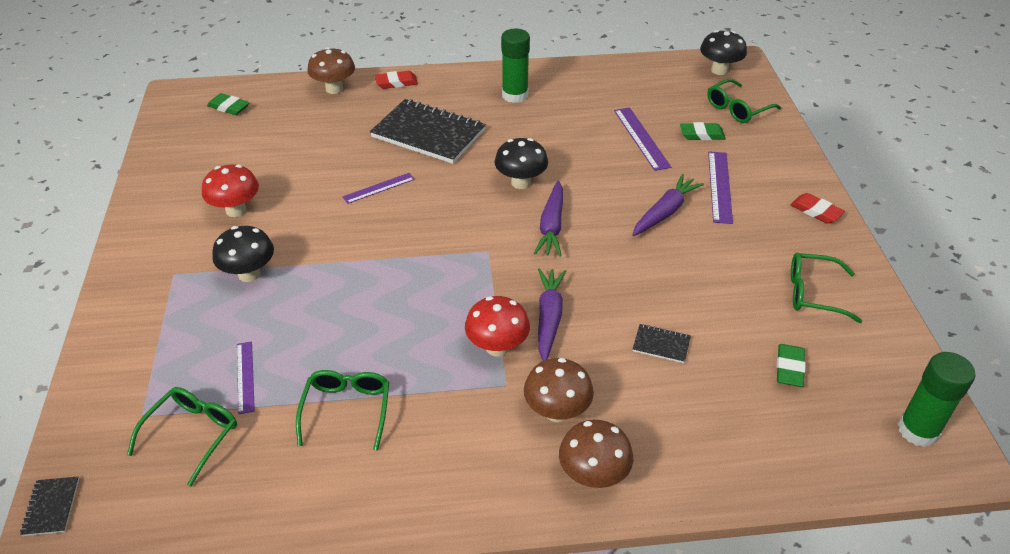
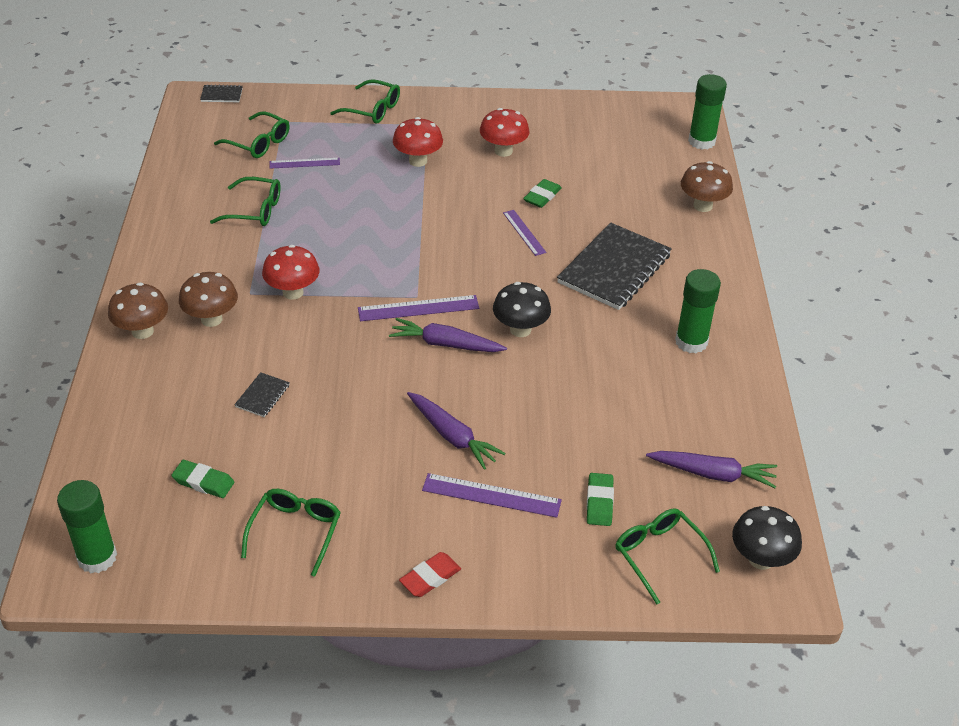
camera: 95 degrees right, 0 degrees up
(130, 326) = (373, 110): none -> green glasses
(229, 107) = (667, 140): green eraser -> green eraser (542, 196)
(233, 89) = (701, 141): none -> green glue stick
(249, 274) = (418, 161): black mushroom -> red mushroom
(396, 82) = (717, 250): red eraser -> none
(549, 318) = (317, 327): purple carrot -> purple carrot (713, 474)
(641, 138) = (595, 441): purple ruler -> purple ruler (418, 308)

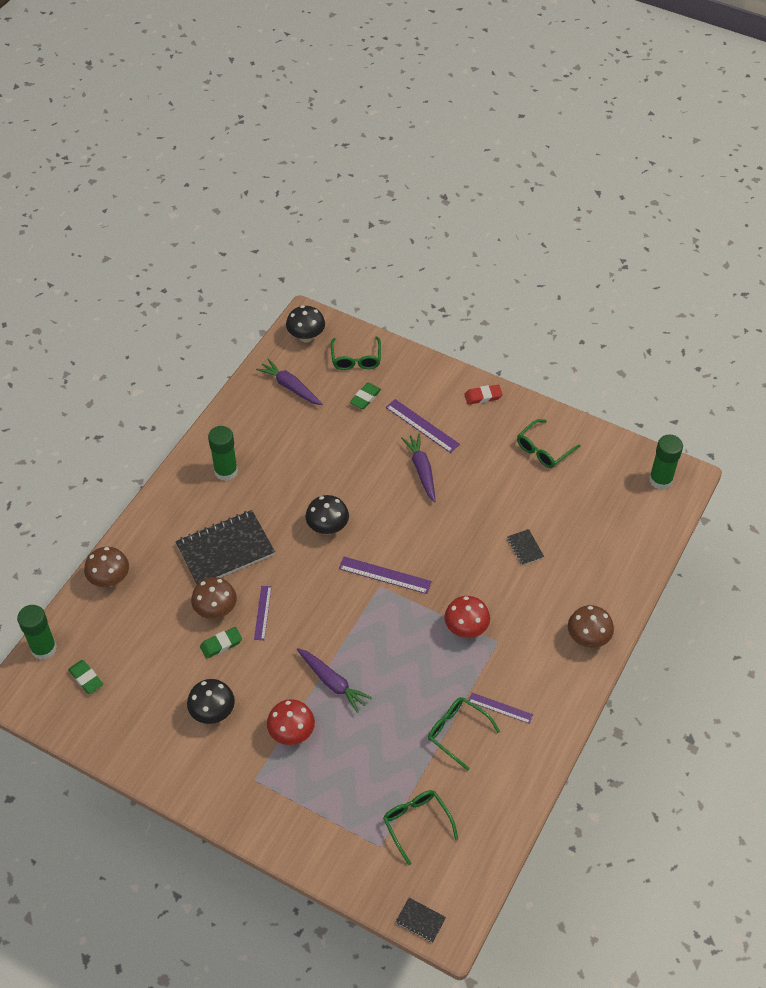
camera: 150 degrees left, 10 degrees up
(203, 482) = (585, 502): green eraser -> green eraser (86, 678)
(211, 319) = (535, 628): brown mushroom -> brown mushroom (216, 610)
(262, 396) = (525, 548): black notebook -> black notebook turned 75 degrees counterclockwise
(304, 163) = (389, 775): purple ruler -> purple ruler (500, 708)
(373, 110) = (289, 825): green glasses -> none
(445, 344) = (384, 537): purple carrot -> purple carrot (332, 682)
(503, 151) = (213, 712): red mushroom -> black mushroom

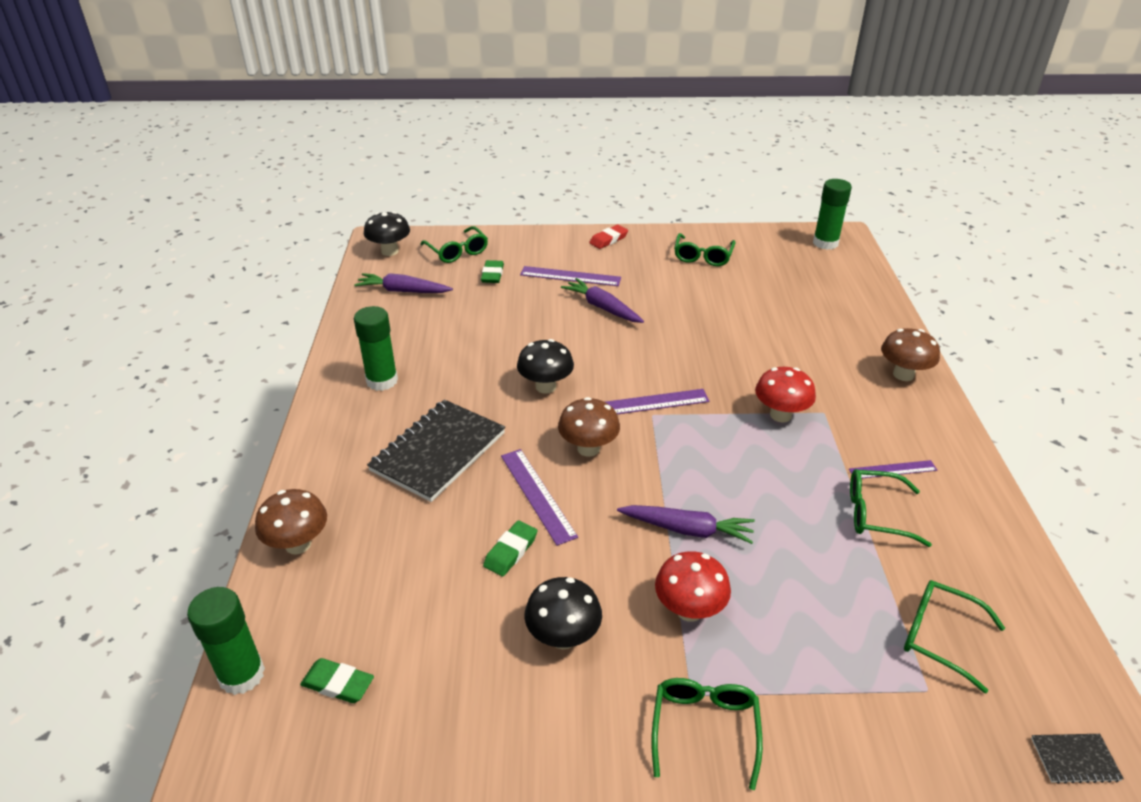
camera: 30 degrees left, 15 degrees down
(216, 610) = (474, 517): brown mushroom -> brown mushroom (588, 448)
(246, 800) = (704, 729): none -> green glasses
(262, 612) = (537, 495): purple ruler -> purple ruler, size x1.52
(525, 548) = (765, 329): black notebook -> none

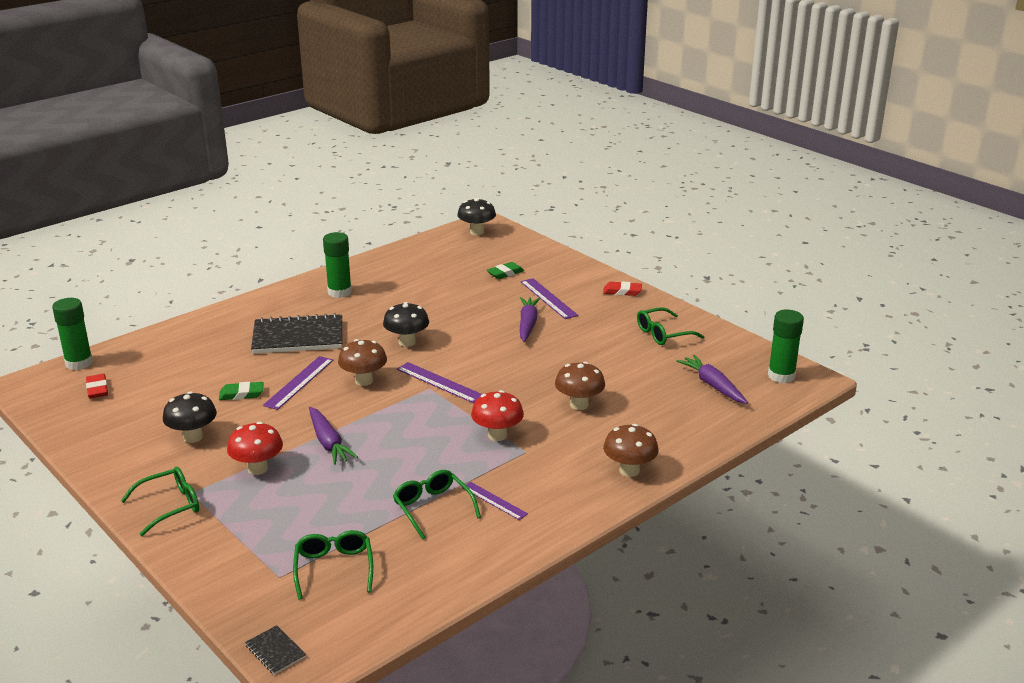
camera: 50 degrees right, 10 degrees down
(298, 544) = (177, 334): brown mushroom -> brown mushroom (579, 405)
(338, 684) = (97, 389): green eraser -> red eraser
(403, 291) = (439, 256): purple carrot -> purple carrot (713, 385)
(457, 251) = (513, 251): green glasses -> none

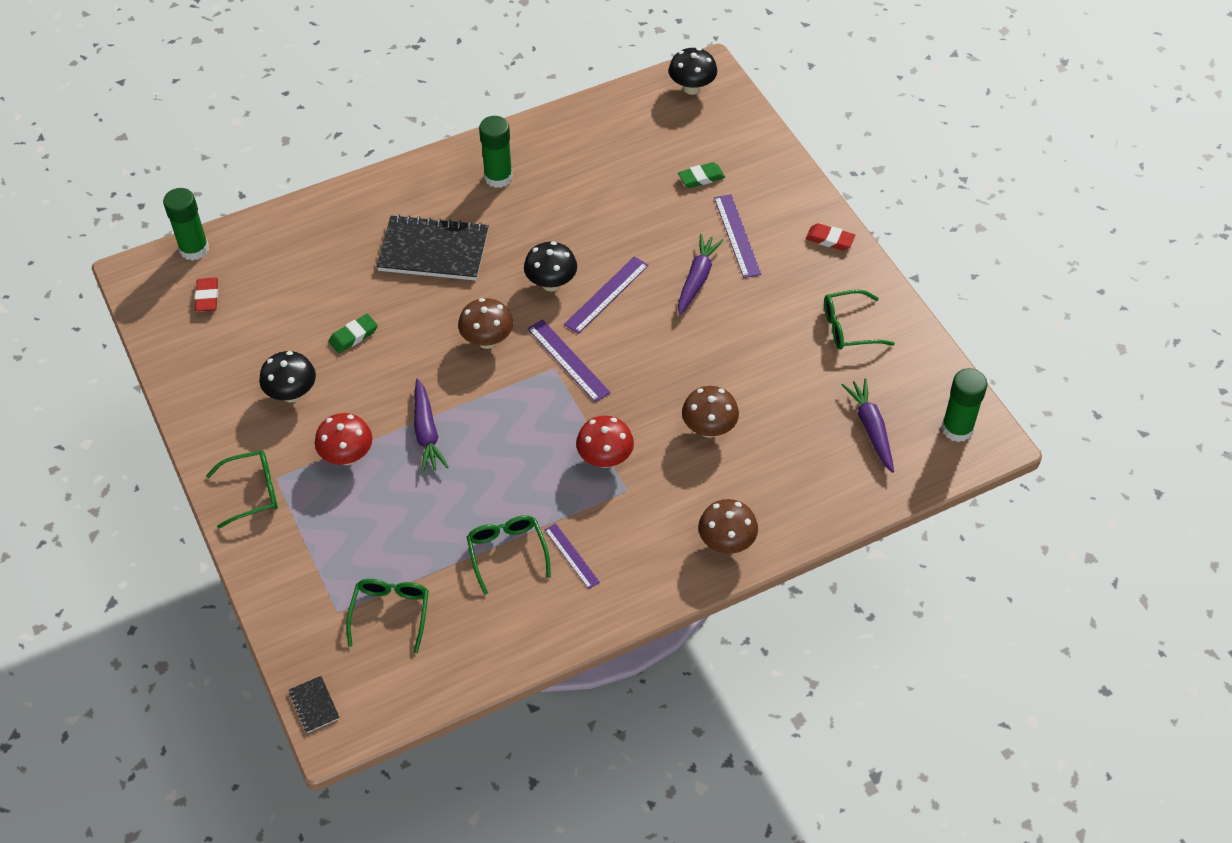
camera: 15 degrees right, 25 degrees up
(241, 394) = (353, 336): green eraser -> green eraser turned 45 degrees counterclockwise
(299, 382) = (417, 329): purple ruler -> purple ruler (606, 295)

